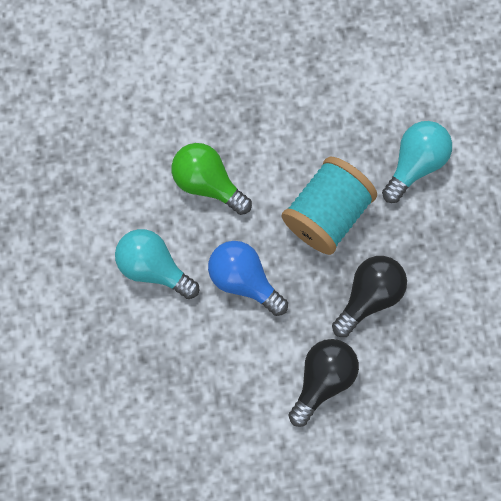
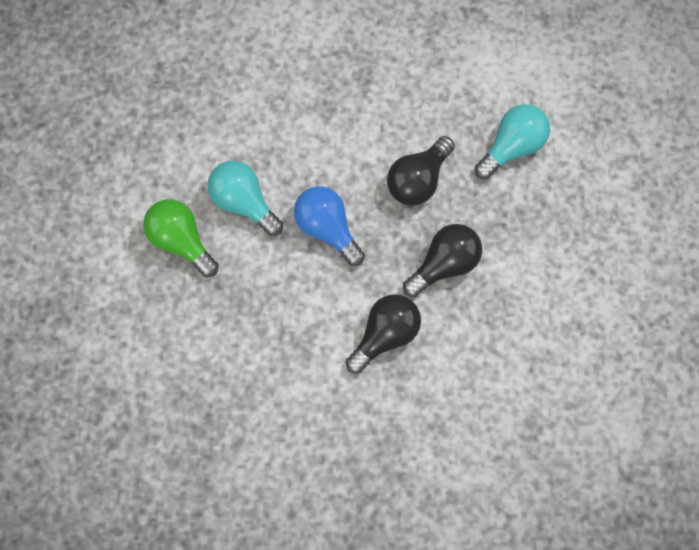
camera: 10 degrees right, 0 degrees up
(208, 183) = (310, 131): green light bulb -> green light bulb (182, 240)
(326, 214) = (418, 179): turquoise spool -> black light bulb

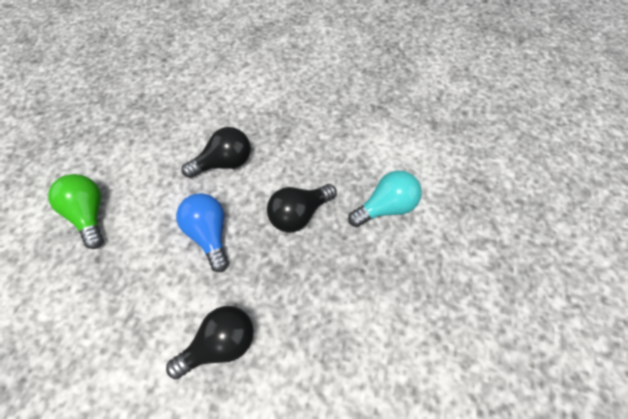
camera: 15 degrees right, 15 degrees down
(244, 201) = (153, 197): turquoise light bulb -> none
(444, 263) = (298, 291): black light bulb -> black light bulb (224, 163)

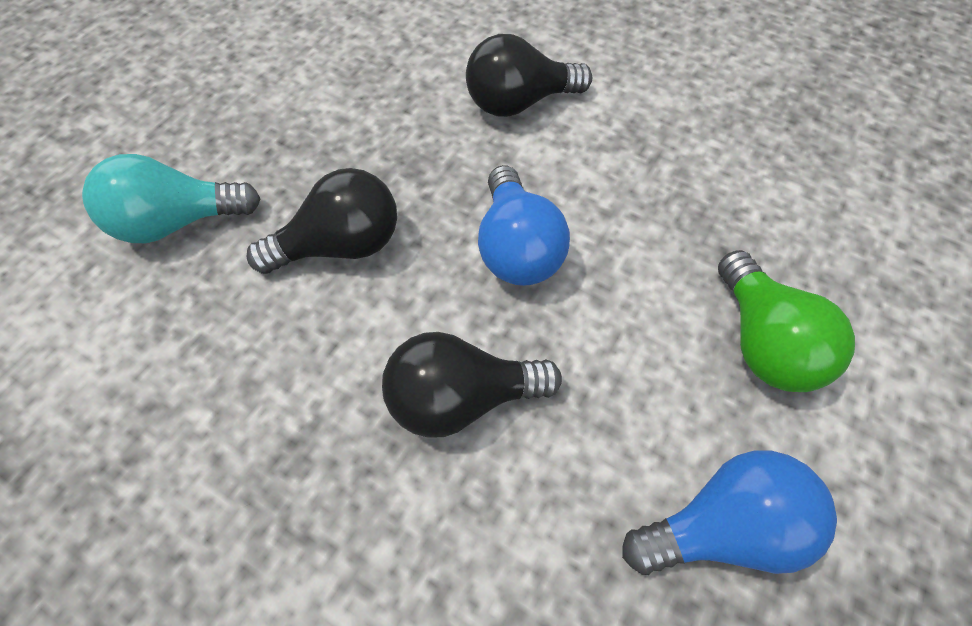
camera: 165 degrees left, 0 degrees up
(123, 145) = (722, 526): none -> blue light bulb

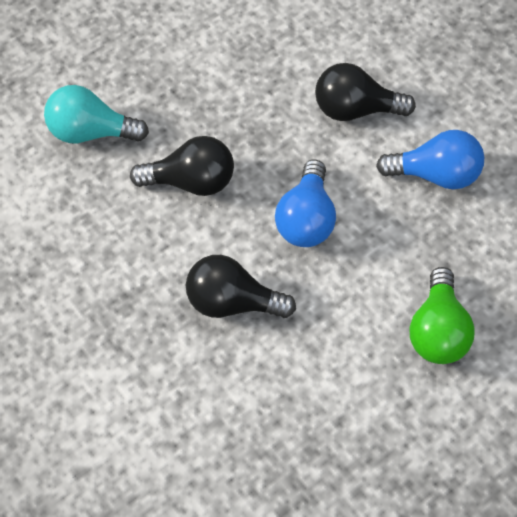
camera: 20 degrees right, 0 degrees up
(722, 526) = (353, 420): blue light bulb -> blue light bulb (435, 174)

